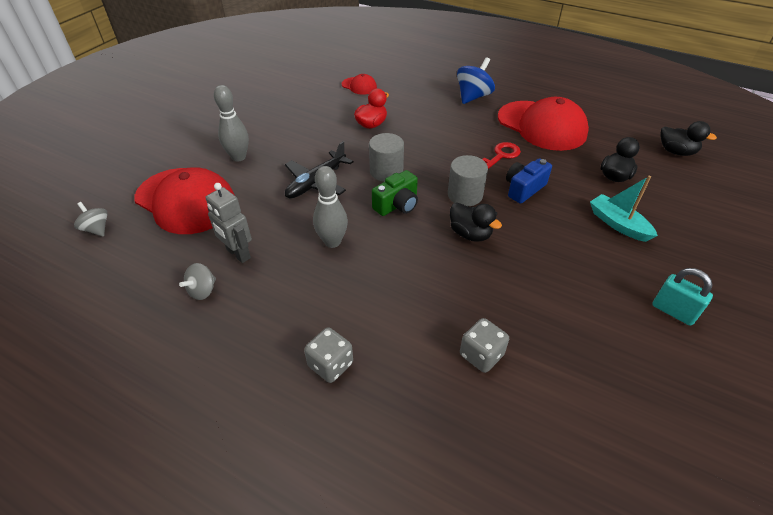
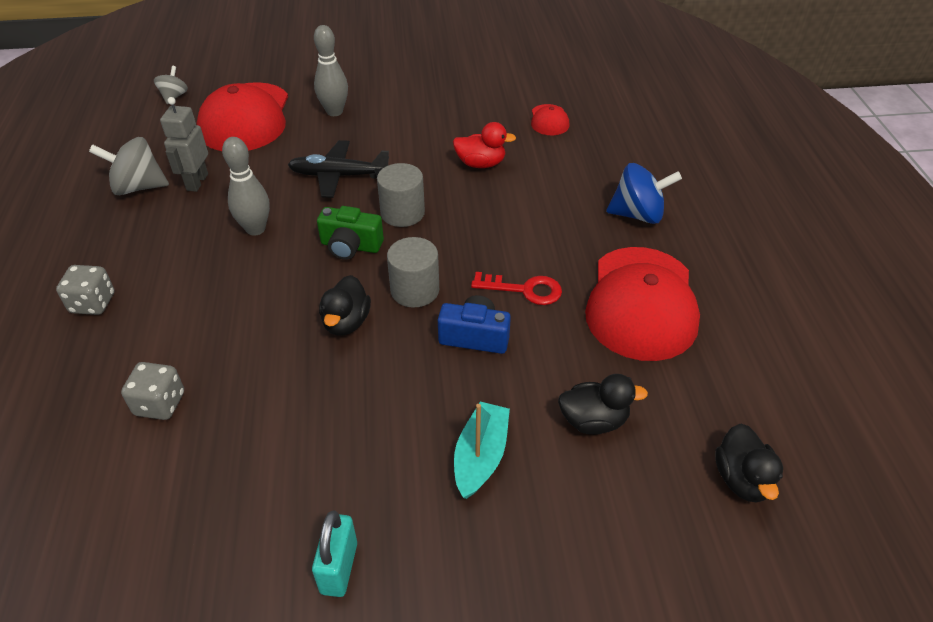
camera: 55 degrees right, 0 degrees up
(202, 291) = (138, 187): grey spinning top -> grey spinning top, size x1.70

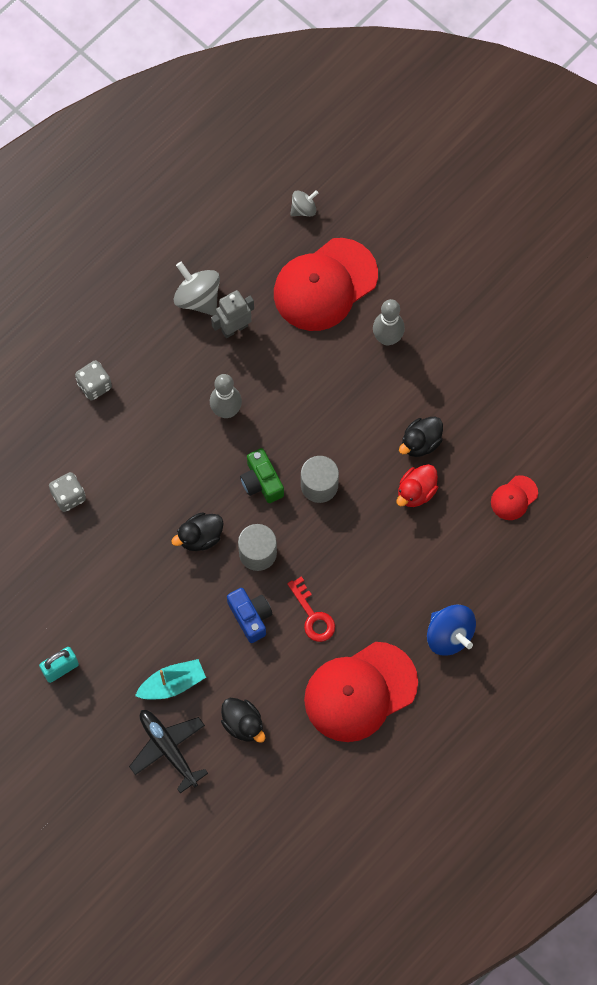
camera: 50 degrees right, 25 degrees up
(339, 176) = (320, 411): black plane -> black plane (168, 749)
(481, 164) = (416, 492): red duck -> red duck turned 75 degrees clockwise
(742, 479) = (266, 822): black duck -> black duck (420, 442)

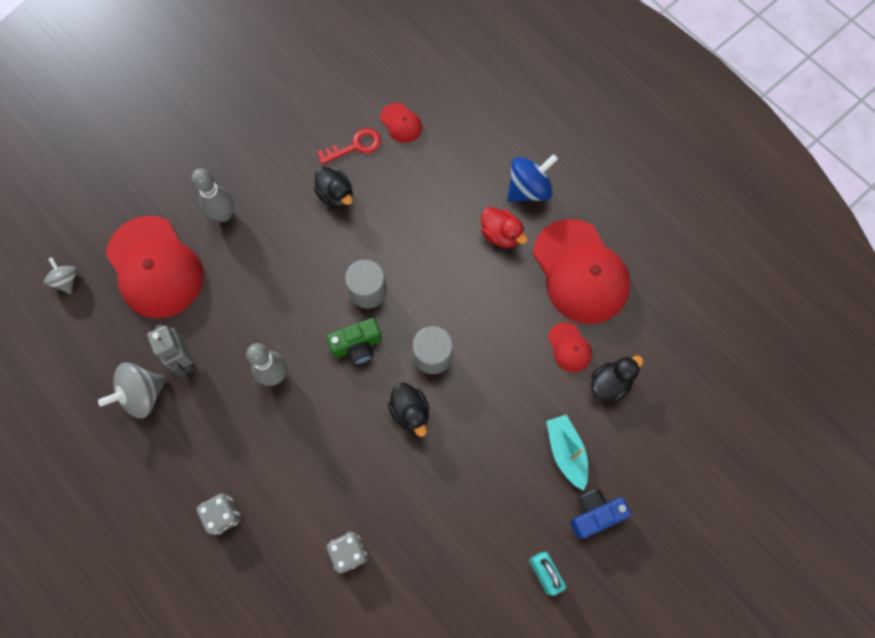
camera: 85 degrees left, 0 degrees up
(168, 749) = (635, 461): black plane -> none
(250, 617) = (499, 368): blue camera -> blue camera (595, 514)
(277, 683) = (569, 347): none -> red cap
(313, 615) = (502, 308): red key -> red key (355, 146)
(416, 492) = (385, 204): red duck -> red duck (501, 234)

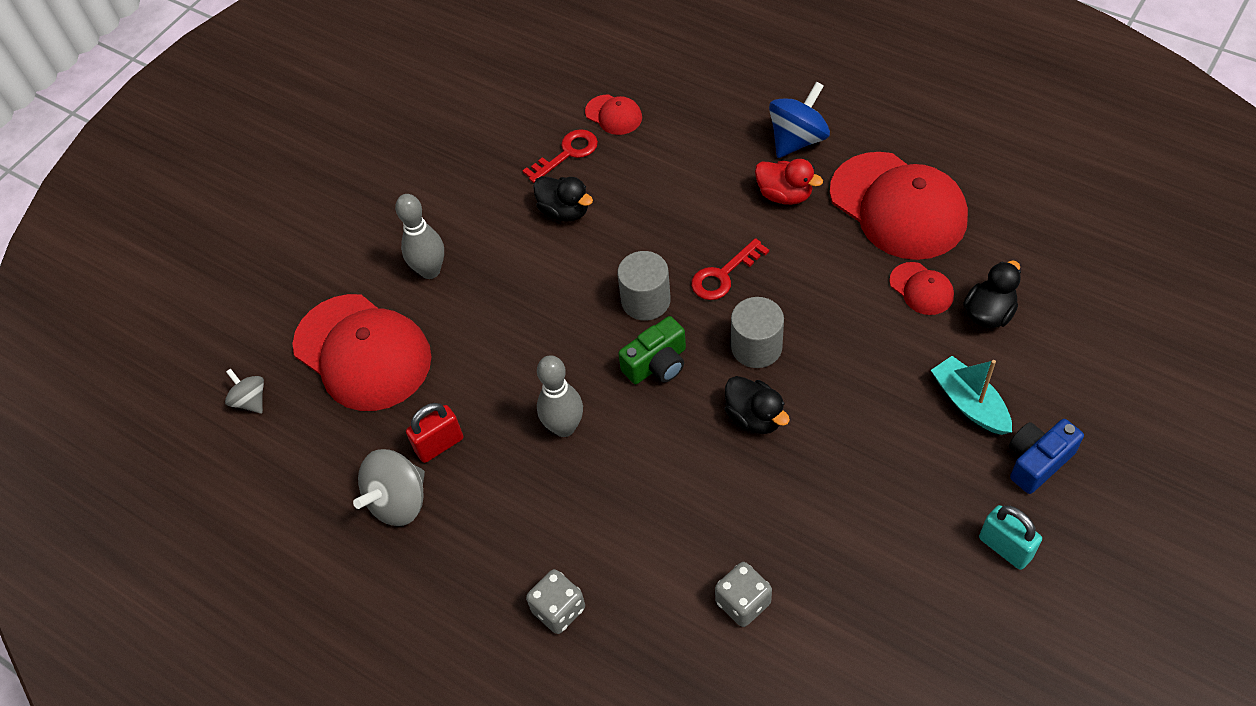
camera: 10 degrees left, 15 degrees down
(184, 360) = (439, 445): grey robot -> red padlock
(431, 288) = (723, 275): none -> red key

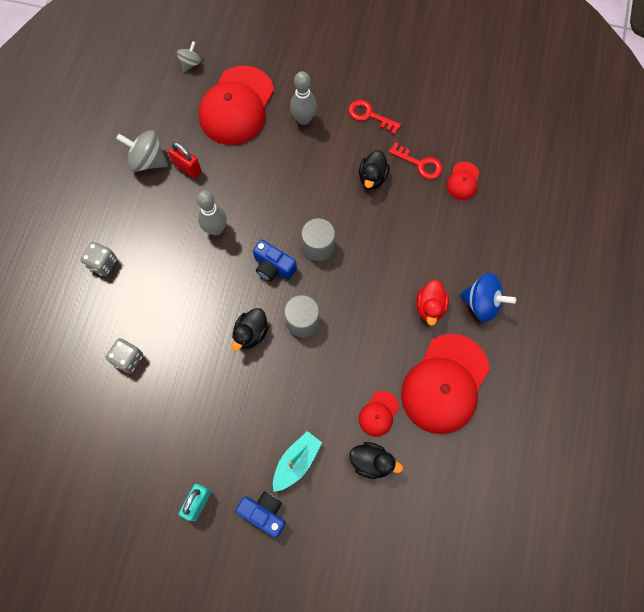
camera: 65 degrees right, 15 degrees up
(657, 364) = (273, 267): green camera -> blue camera
(723, 275) = (352, 287): red key -> red key (369, 115)

